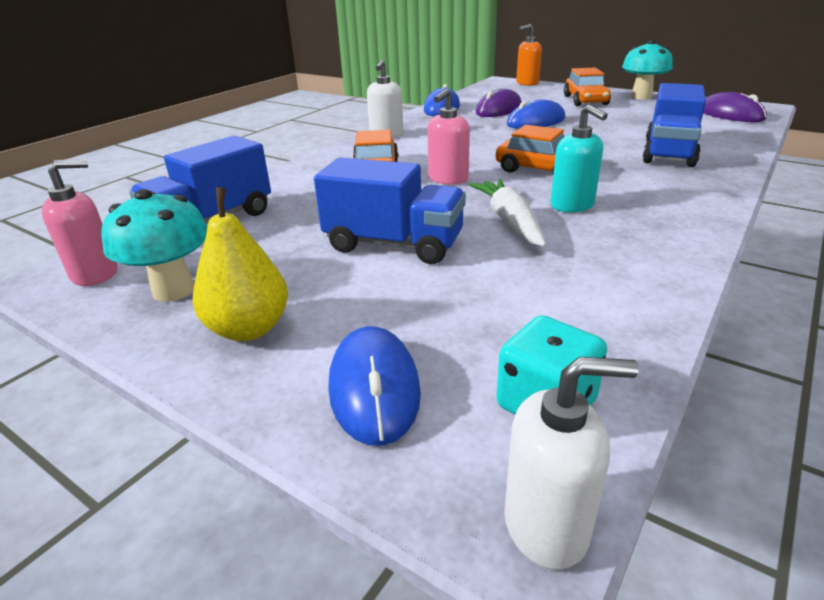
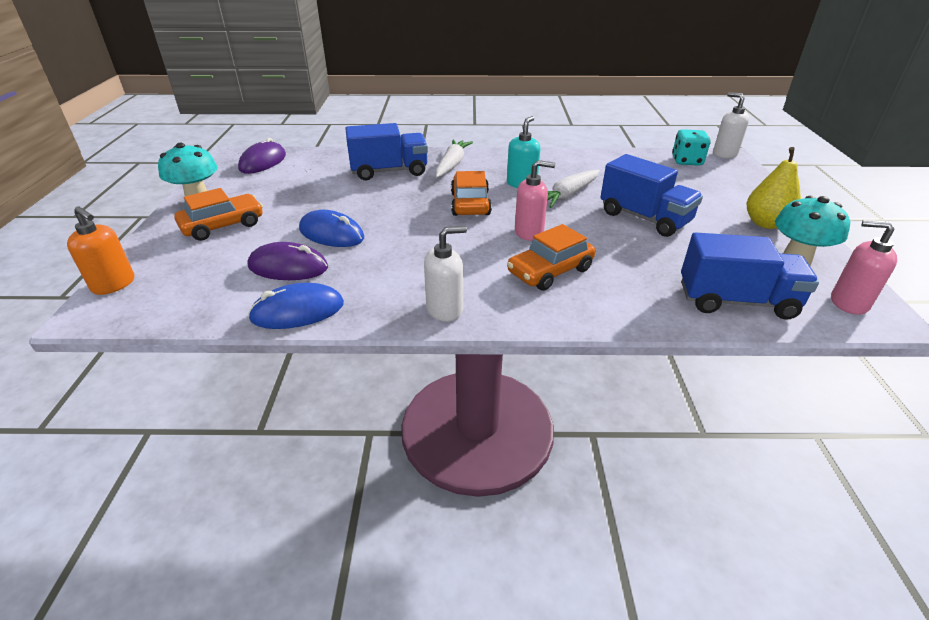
camera: 125 degrees left, 5 degrees up
(374, 388) = (734, 186): blue mouse -> none
(394, 244) = (644, 218): blue truck -> blue truck turned 150 degrees clockwise
(673, 183) = (452, 164): none -> white carrot

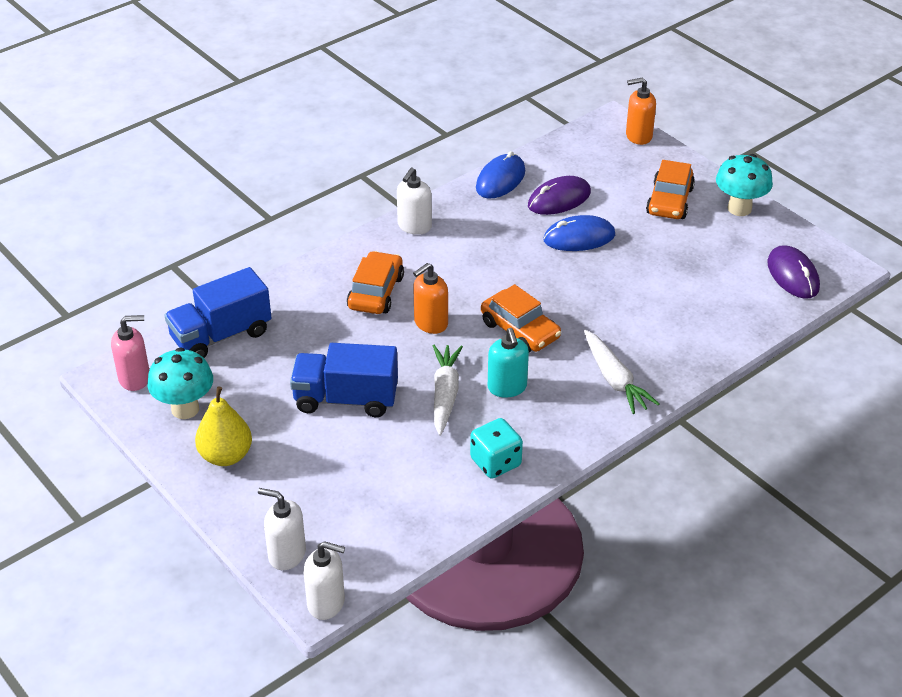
camera: 140 degrees right, 5 degrees up
(389, 171) = (657, 332): blue truck -> none
(529, 232) = (430, 323): pink soap dispenser -> orange soap dispenser
(687, 161) = (365, 549): turquoise dice -> turquoise dice (495, 462)
(740, 173) = (286, 554): none -> white soap dispenser

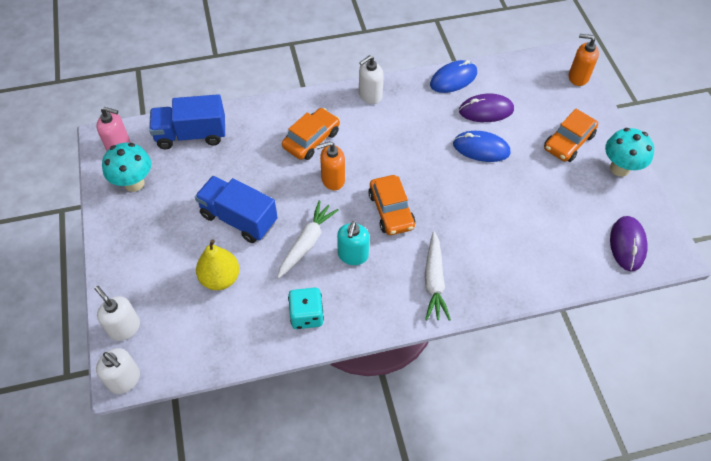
camera: 25 degrees right, 15 degrees up
(226, 456) = (136, 231): yellow pear -> yellow pear (220, 278)

